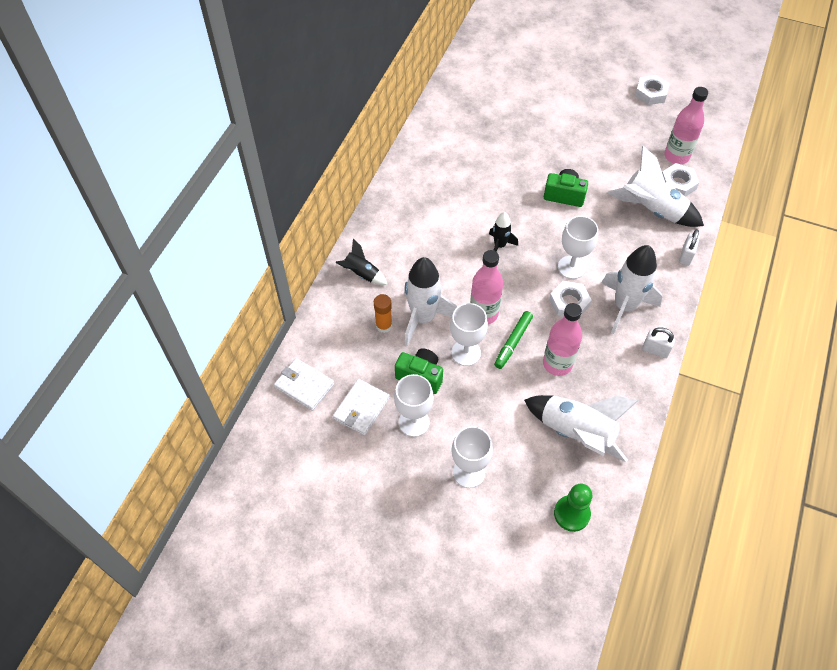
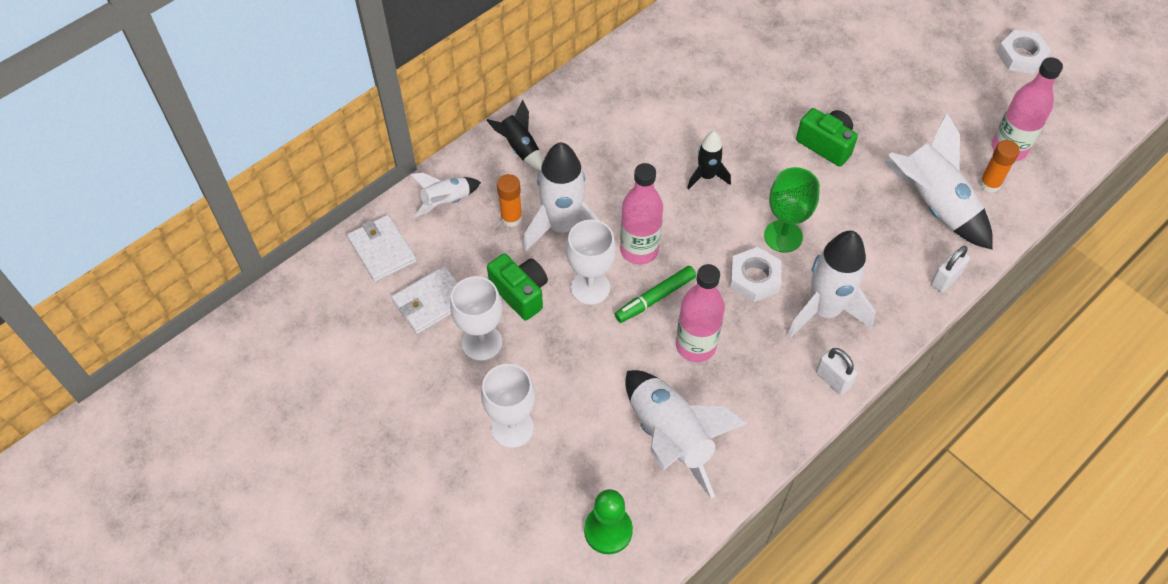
camera: 25 degrees right, 0 degrees up
(331, 332) = (446, 201): none -> white rocket
(571, 267) = (783, 236): white goblet -> green goblet
(678, 183) = (990, 184): white nut -> orange glue stick

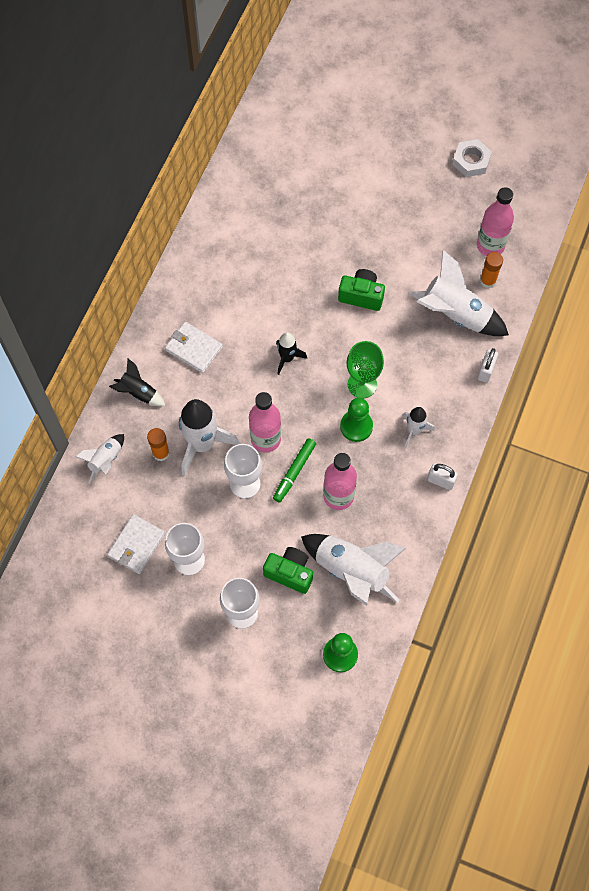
camera: 25 degrees left, 10 degrees up
(382, 250) = (78, 520): white wallet -> white wallet (194, 348)
(520, 293) = (197, 510): green camera -> green camera (290, 573)
(754, 278) = (356, 426): white nut -> green pawn
(824, 310) = (414, 431): white rocket -> white rocket, size x0.54

